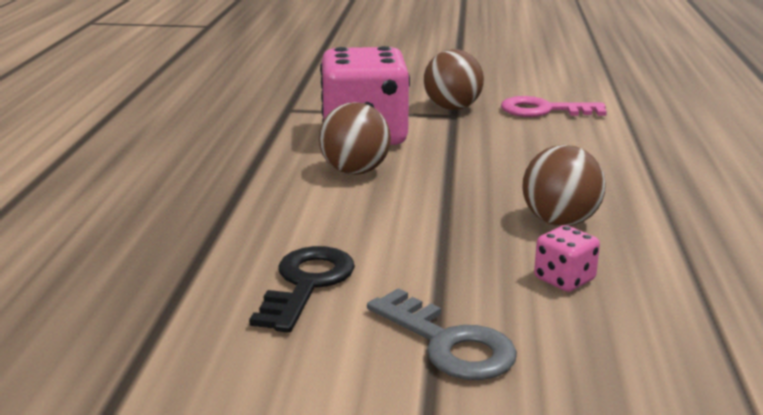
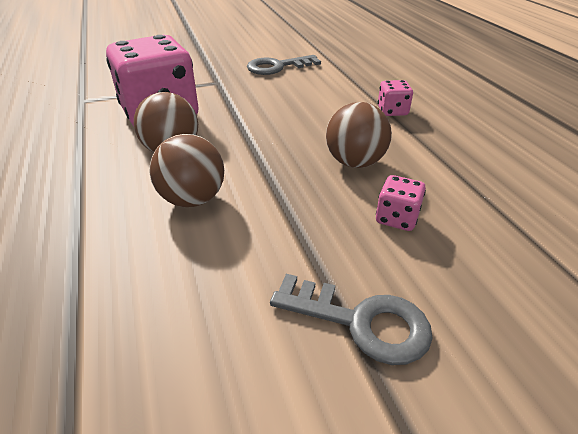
camera: 25 degrees left, 15 degrees up
(306, 284) = (197, 291): black key -> none
(452, 108) = (213, 76): brown ball -> brown ball (192, 199)
(544, 110) = (278, 67): pink key -> grey key
(660, 182) = (392, 111): none -> pink dice

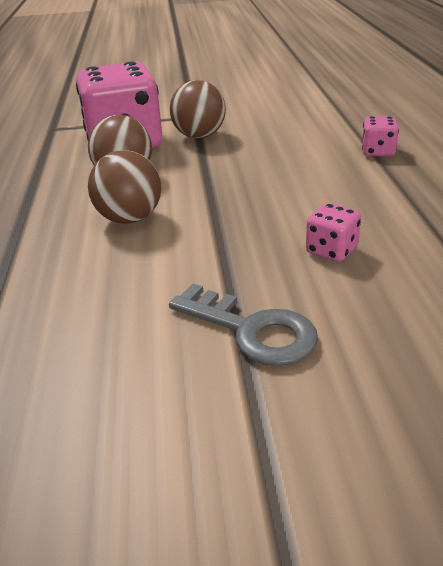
camera: 15 degrees right, 5 degrees down
(278, 67) = (266, 103): grey key -> none
(355, 162) = (310, 198): brown ball -> brown ball (199, 136)

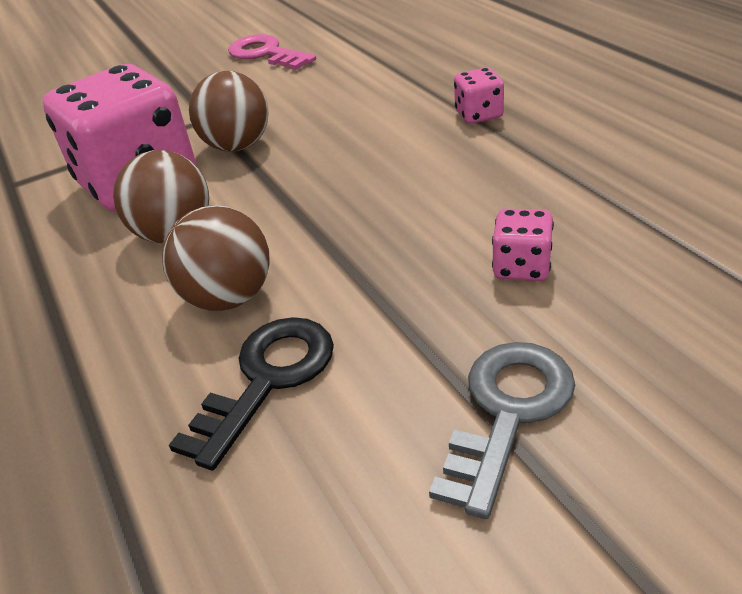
camera: 20 degrees left, 5 degrees up
(118, 268) = (267, 379): none -> black key
(252, 330) = (507, 412): grey key -> grey key turned 75 degrees counterclockwise
(259, 86) = (266, 54): none -> pink key

